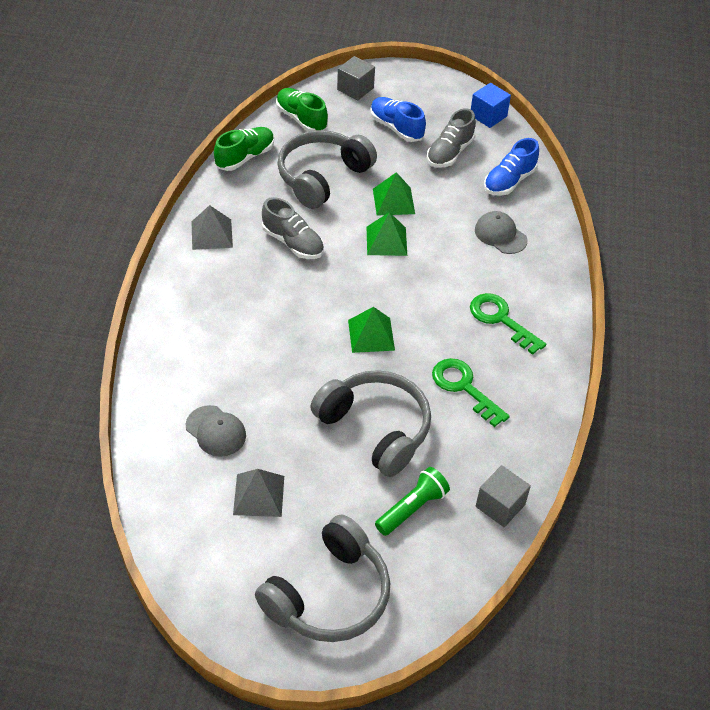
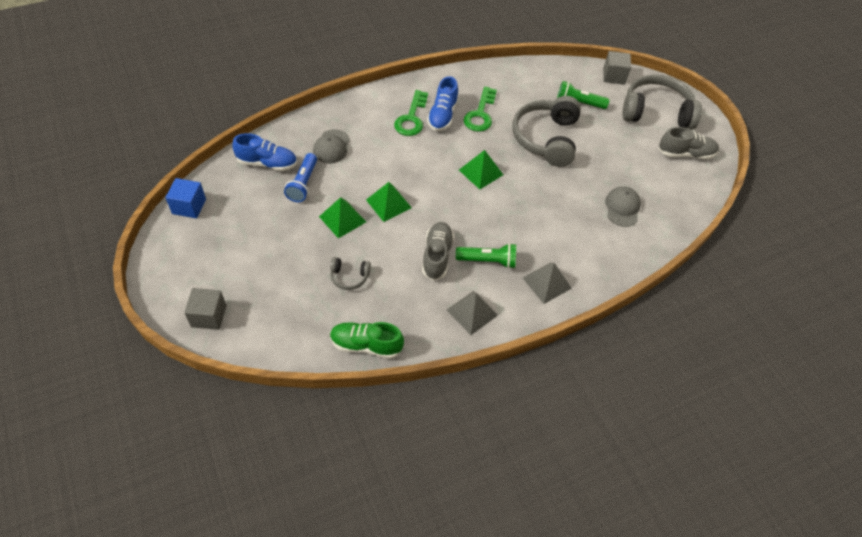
camera: 125 degrees left, 5 degrees up
(254, 275) = (488, 261): none -> green flashlight
(258, 495) = (638, 166): grey pyramid -> grey pyramid (547, 283)
(301, 119) = (283, 333): green shoe -> none
(322, 177) = (349, 277): grey headphones -> grey headphones, size x0.45
(396, 128) = (248, 259): blue shoe -> blue shoe (442, 115)
(450, 153) = (257, 210): grey shoe -> grey shoe (685, 154)
(461, 194) = (303, 184): none -> blue flashlight
(500, 505) = (542, 72): grey cube -> grey cube (614, 76)

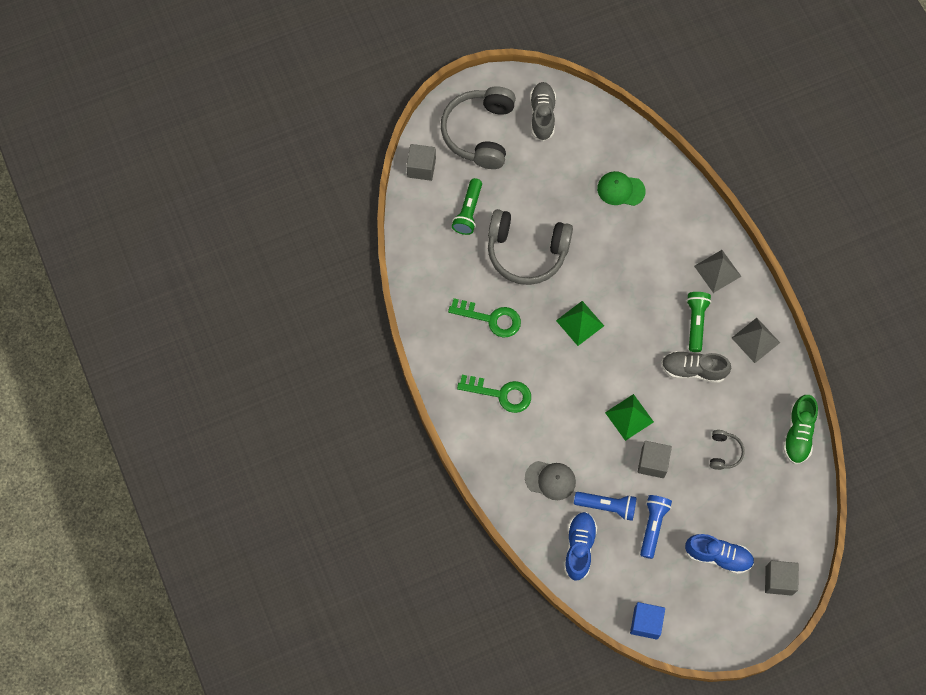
camera: 85 degrees left, 15 degrees up
(280, 216) = (653, 526): none -> blue flashlight
(342, 219) = (652, 463): green pyramid -> grey cube
(442, 115) = (495, 360): blue shoe -> blue shoe (718, 556)
(622, 208) = (620, 190): grey cap -> green cap

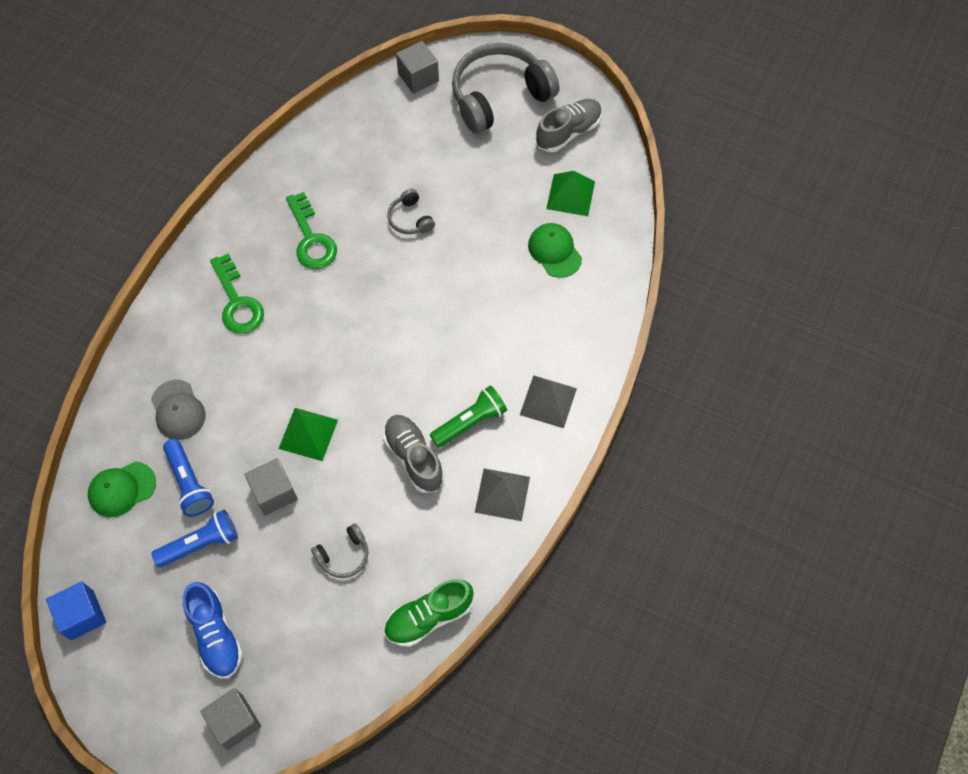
camera: 50 degrees right, 5 degrees down
(468, 212) = (408, 143): green flashlight -> none
(526, 252) = (410, 219): grey headphones -> grey headphones, size x0.45
(579, 548) = (122, 489): blue shoe -> green cap
(580, 323) = (374, 317): green pyramid -> green pyramid (570, 195)

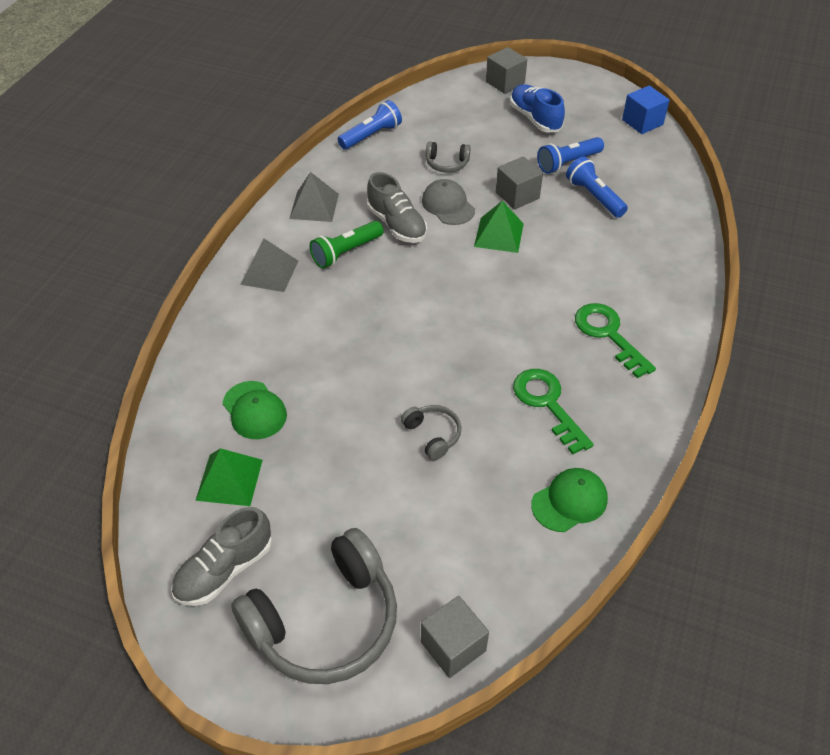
camera: 175 degrees right, 15 degrees down
(122, 489) = (651, 190): green cap -> green cap (569, 501)
(178, 410) = (628, 244): grey cap -> grey cap (448, 205)
(343, 555) = (447, 163): grey headphones -> grey headphones turned 135 degrees counterclockwise
(429, 617) = (371, 136): green shoe -> blue flashlight

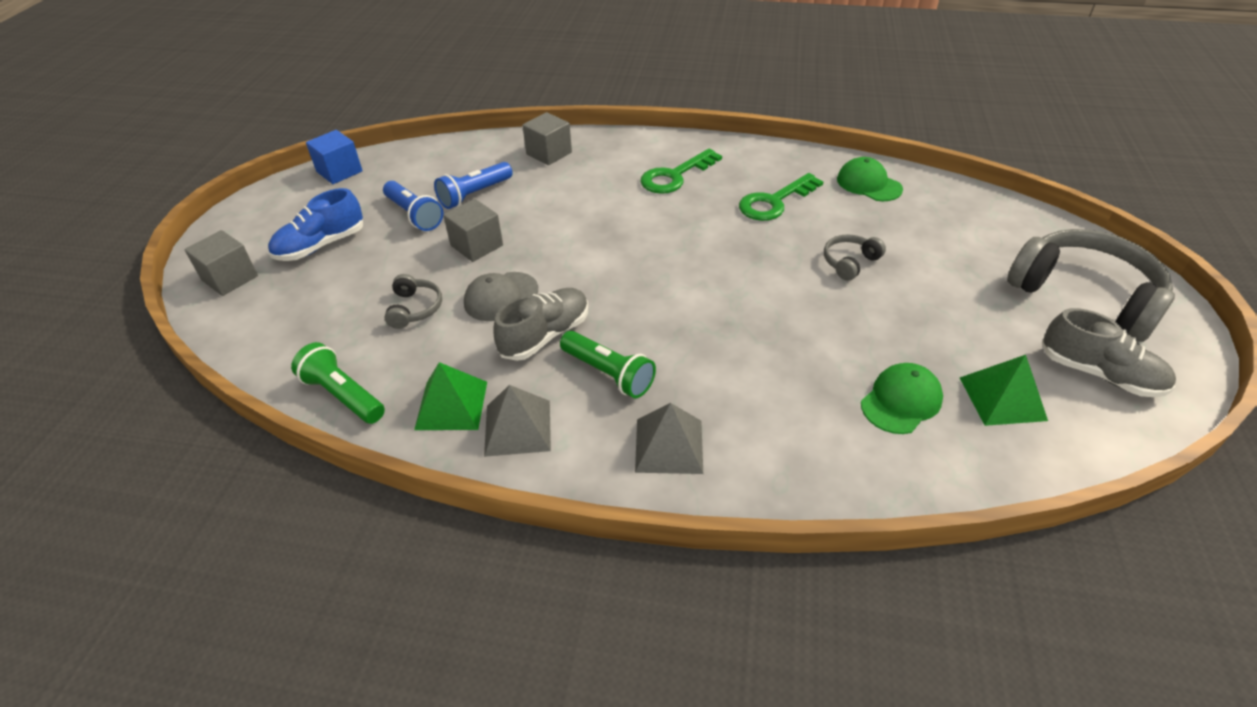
camera: 100 degrees left, 5 degrees down
(371, 136) = (343, 395): blue flashlight -> green flashlight
(453, 646) = (1039, 226): grey cube -> grey cube (549, 153)
(499, 235) = (549, 252): green pyramid -> green pyramid (451, 405)

